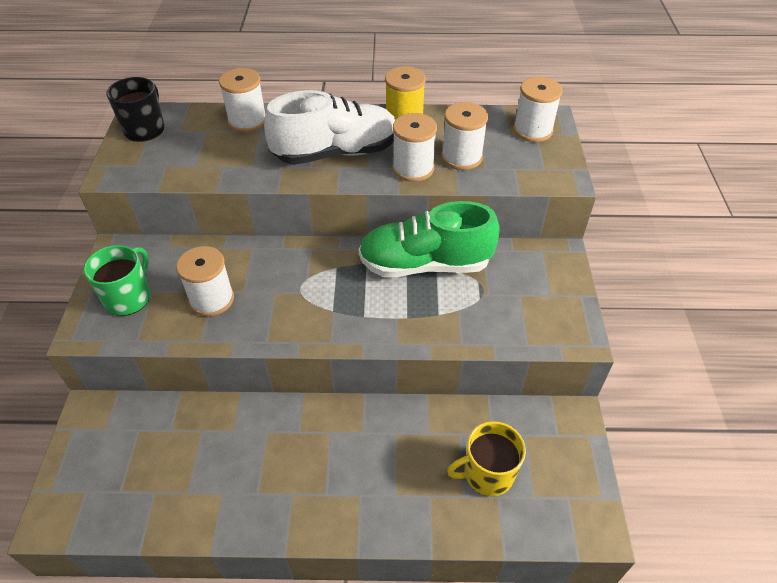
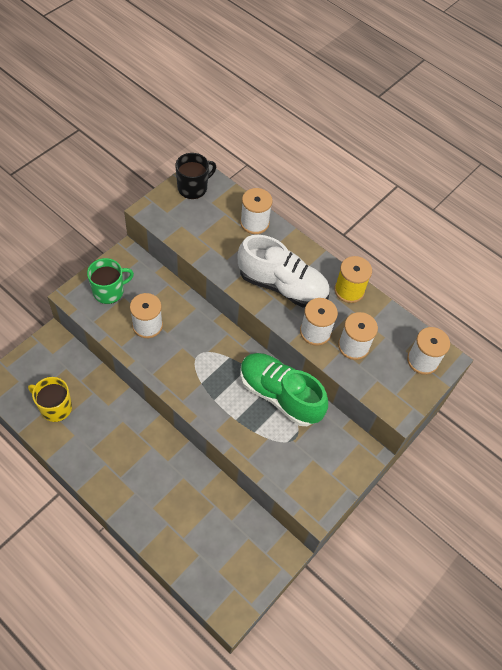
camera: 35 degrees right, 10 degrees up
(487, 473) = (207, 539): yellow mug -> yellow mug (55, 407)

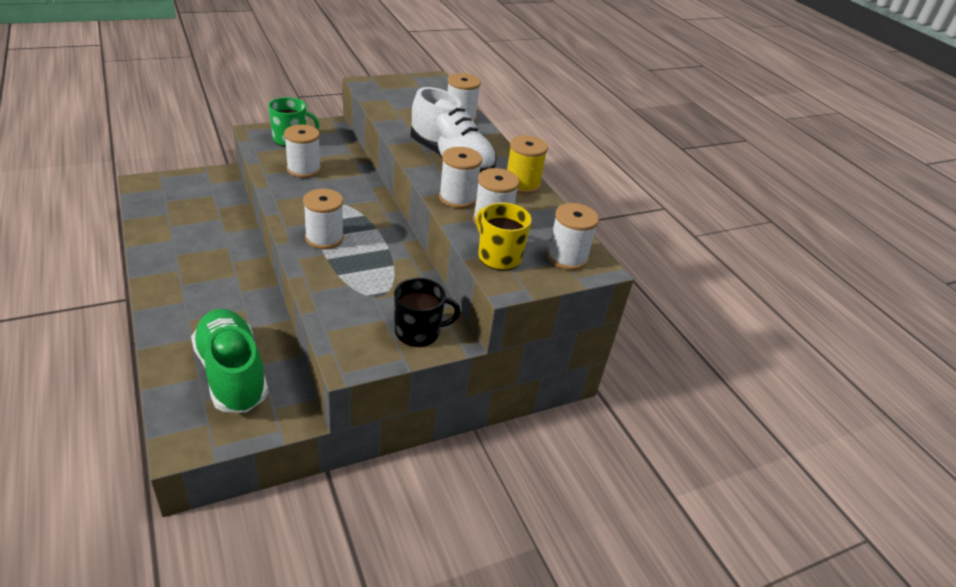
camera: 25 degrees right, 20 degrees down
(55, 407) = (175, 215): yellow mug -> yellow mug (498, 256)
(193, 188) = (420, 84): black mug -> black mug (418, 332)
(219, 398) = (324, 238): none -> white spool
(280, 395) = (392, 258): green shoe -> green shoe (232, 374)

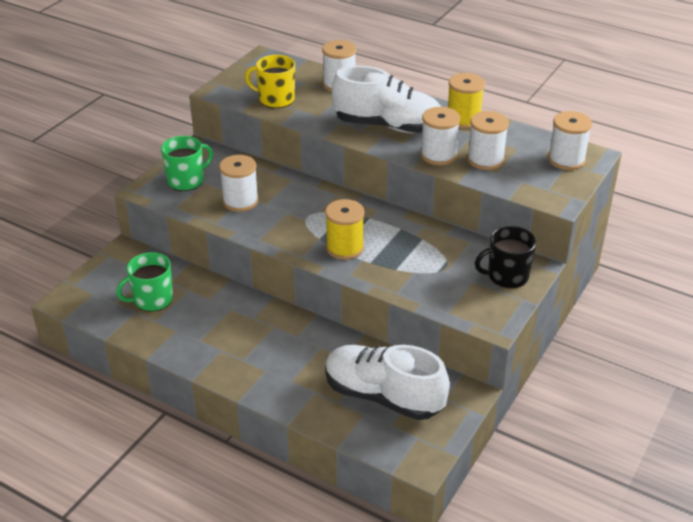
camera: 30 degrees left, 0 degrees up
(189, 212) = (152, 299): none -> green mug
(232, 374) = (383, 396): green shoe -> white shoe
(324, 238) = (344, 248): white spool -> yellow spool
(418, 332) = (507, 276): black mug -> black mug turned 150 degrees counterclockwise
(498, 256) = (526, 184): yellow mug -> yellow mug (275, 99)

